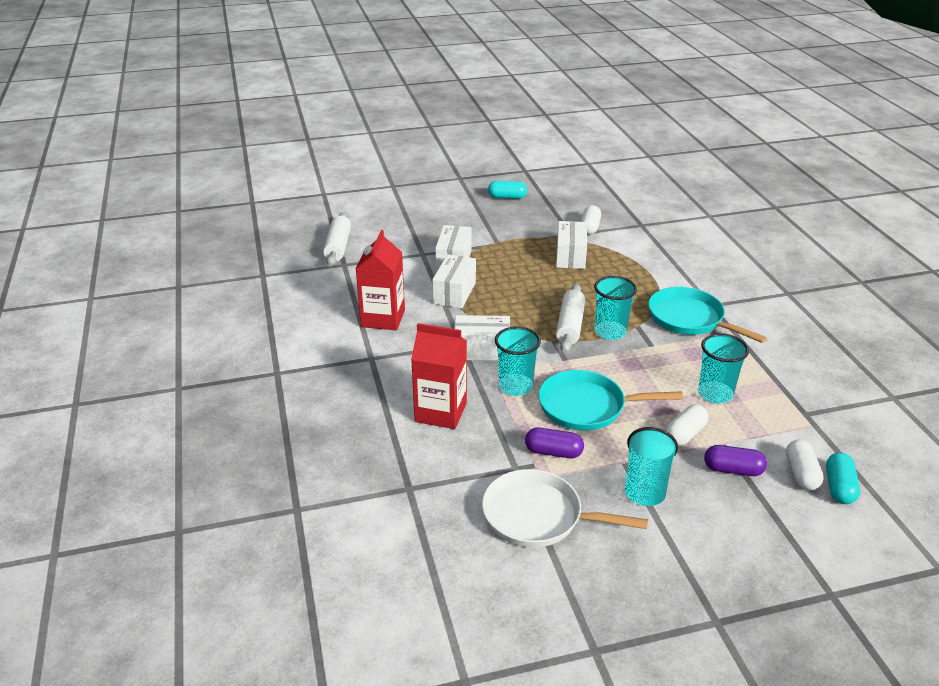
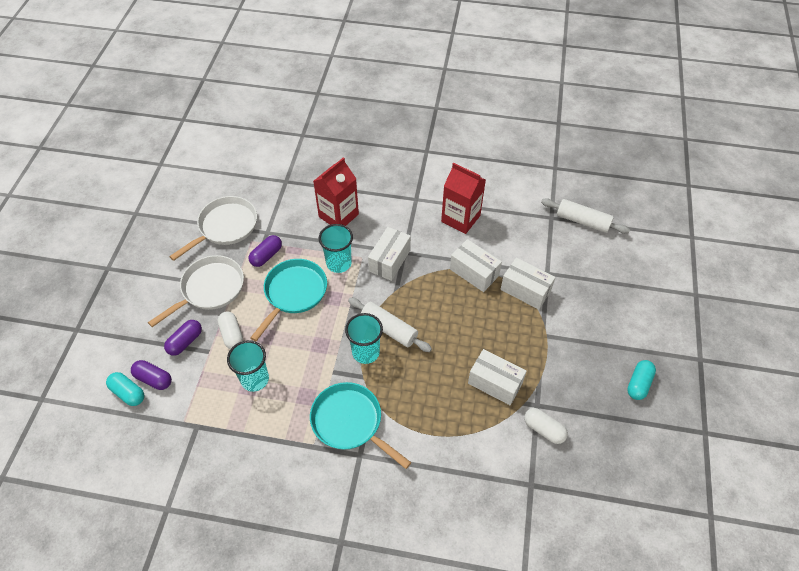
camera: 115 degrees right, 20 degrees up
(646, 483) = (210, 289): turquoise cup -> white pan
(689, 319) = (350, 422): turquoise pan -> turquoise pan turned 120 degrees counterclockwise
(801, 474) = (154, 379): white capsule -> purple capsule

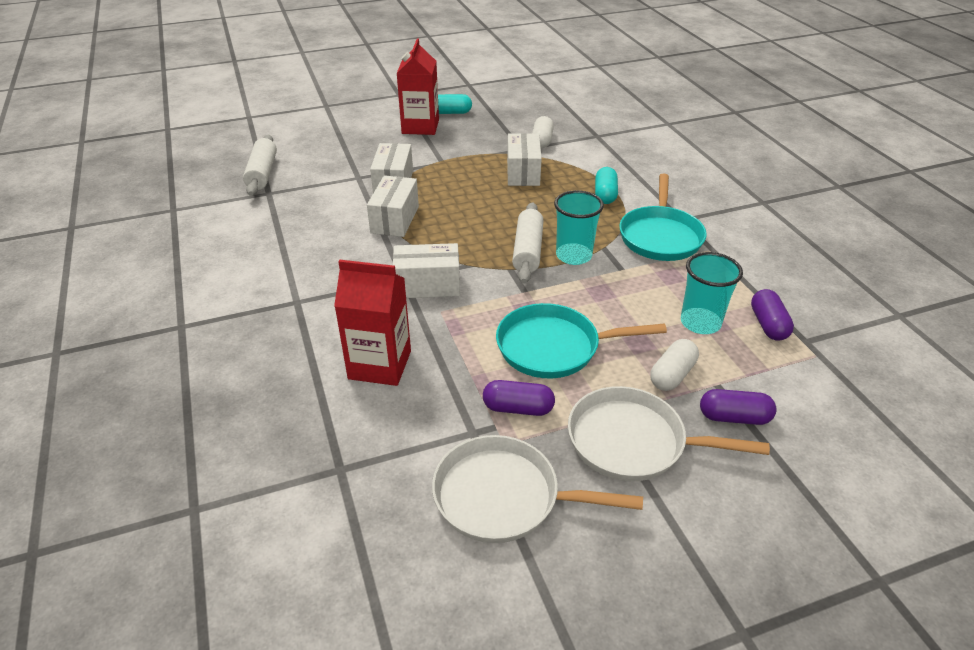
camera: 120 degrees left, 15 degrees down
(128, 393) = (861, 432): turquoise capsule -> turquoise capsule (605, 194)
(154, 379) = (814, 417): purple capsule -> purple capsule (768, 325)
(339, 263) = (468, 327): turquoise cup -> none
(460, 218) = (312, 253): red carton -> red carton (420, 127)

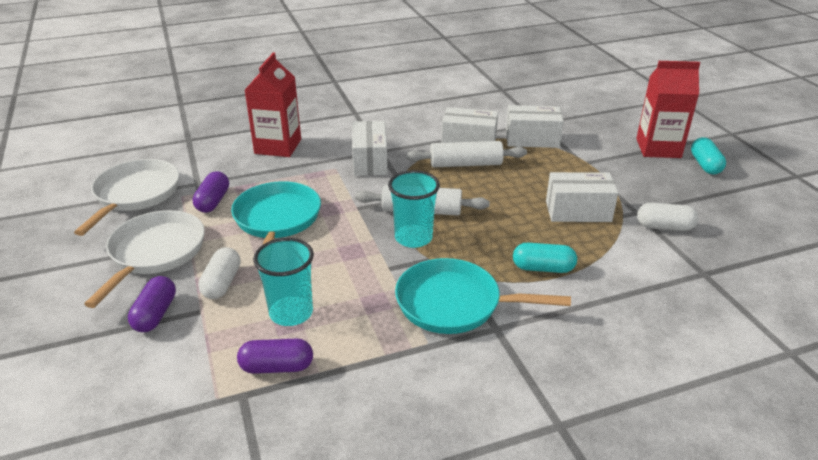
camera: 90 degrees right, 5 degrees down
(262, 173) = (532, 84): white rolling pin -> white rolling pin (465, 164)
(672, 375) = (222, 283): white capsule -> white capsule turned 60 degrees clockwise

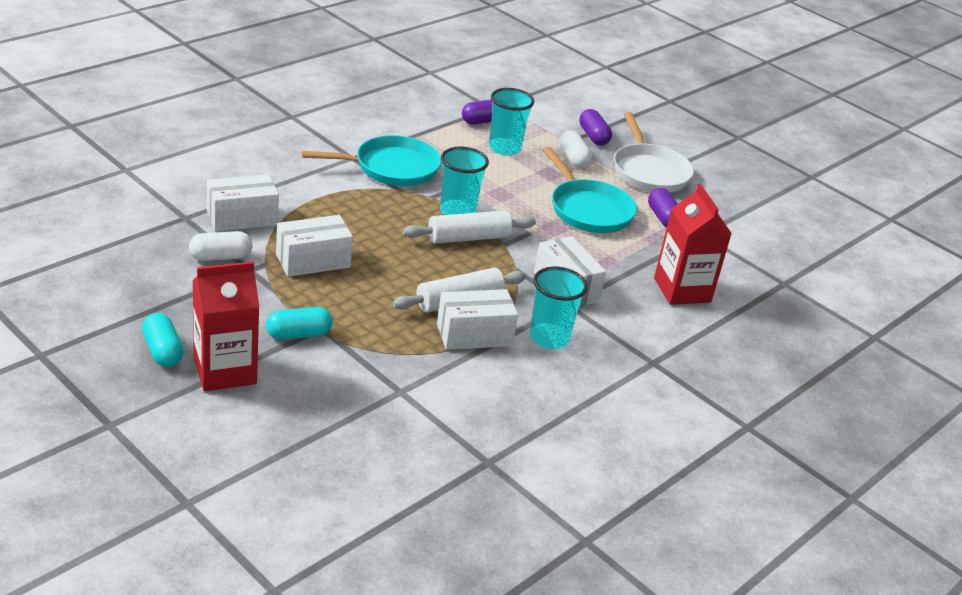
camera: 150 degrees right, 0 degrees up
(135, 195) = (737, 214): white pan -> none
(415, 134) = (549, 338): none -> turquoise cup
(532, 139) = (398, 356): white box -> white box (242, 218)
(543, 268) = (331, 202): turquoise capsule -> turquoise capsule (298, 334)

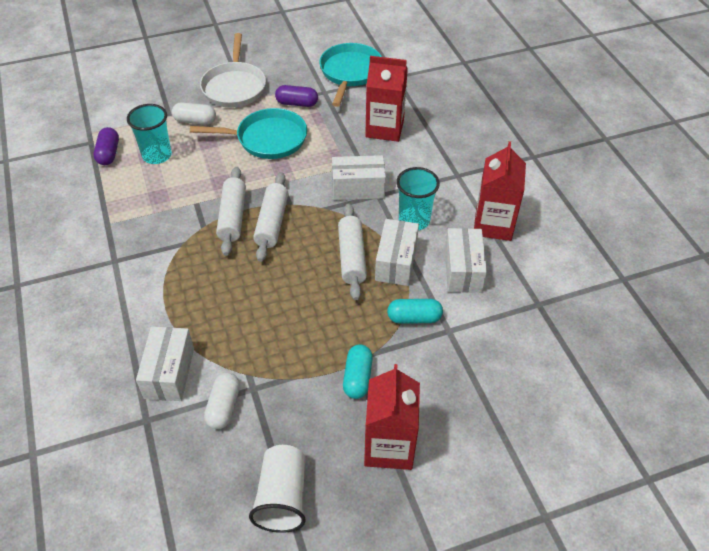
camera: 60 degrees left, 15 degrees up
(137, 312) = (282, 497): none -> white cup
(162, 351) = (347, 489): turquoise capsule -> turquoise capsule (414, 318)
(313, 261) = (259, 337): white box -> white box (463, 270)
(391, 168) = (146, 238): turquoise pan -> turquoise pan (350, 73)
(457, 211) = (233, 217): turquoise cup -> white rolling pin
(592, 405) = (493, 224): none -> red carton
(593, 136) = (170, 98): purple capsule -> none
(649, 171) = (234, 87): white pan -> white pan turned 75 degrees clockwise

